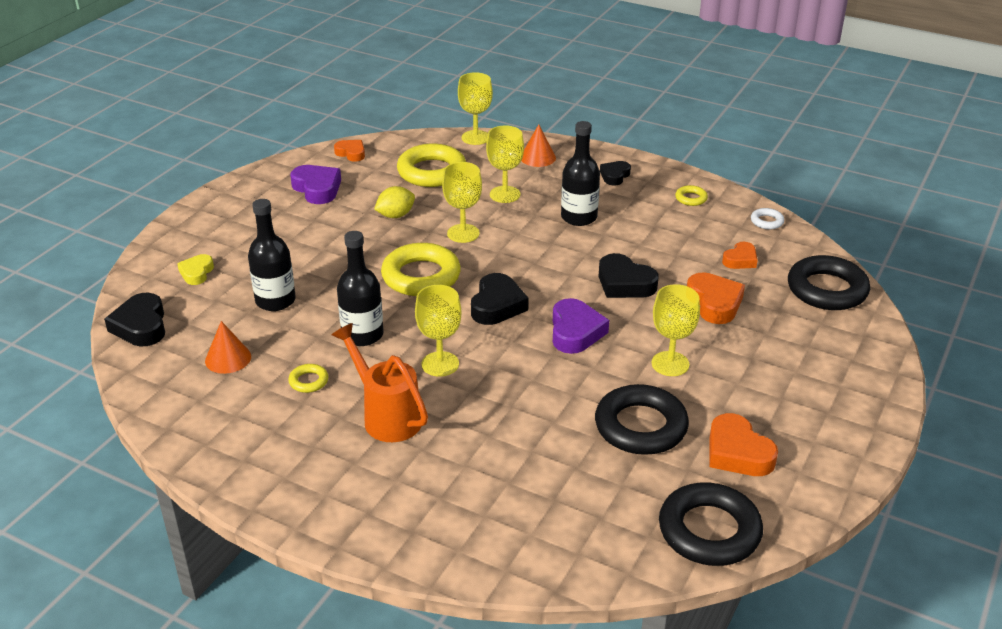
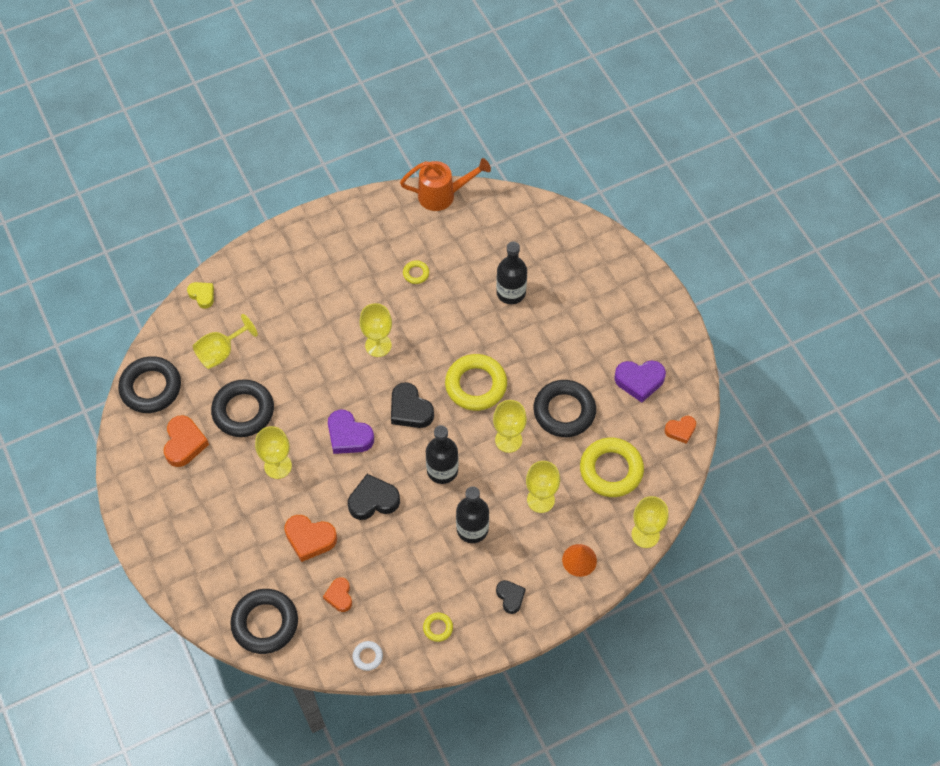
camera: 125 degrees right, 25 degrees up
(141, 326) = (537, 215): black heart -> none
(196, 273) = (576, 264): yellow heart -> yellow heart (202, 295)
(228, 358) = (469, 245): orange cone -> none
(362, 335) = (438, 321): black bottle -> black bottle (442, 470)
(386, 416) = (355, 295): orange watering can -> orange watering can (443, 195)
(395, 215) = (564, 411): yellow lemon -> black ring
(587, 492) = (221, 352): none -> yellow goblet
(737, 453) = (184, 443): orange heart -> orange heart turned 90 degrees clockwise

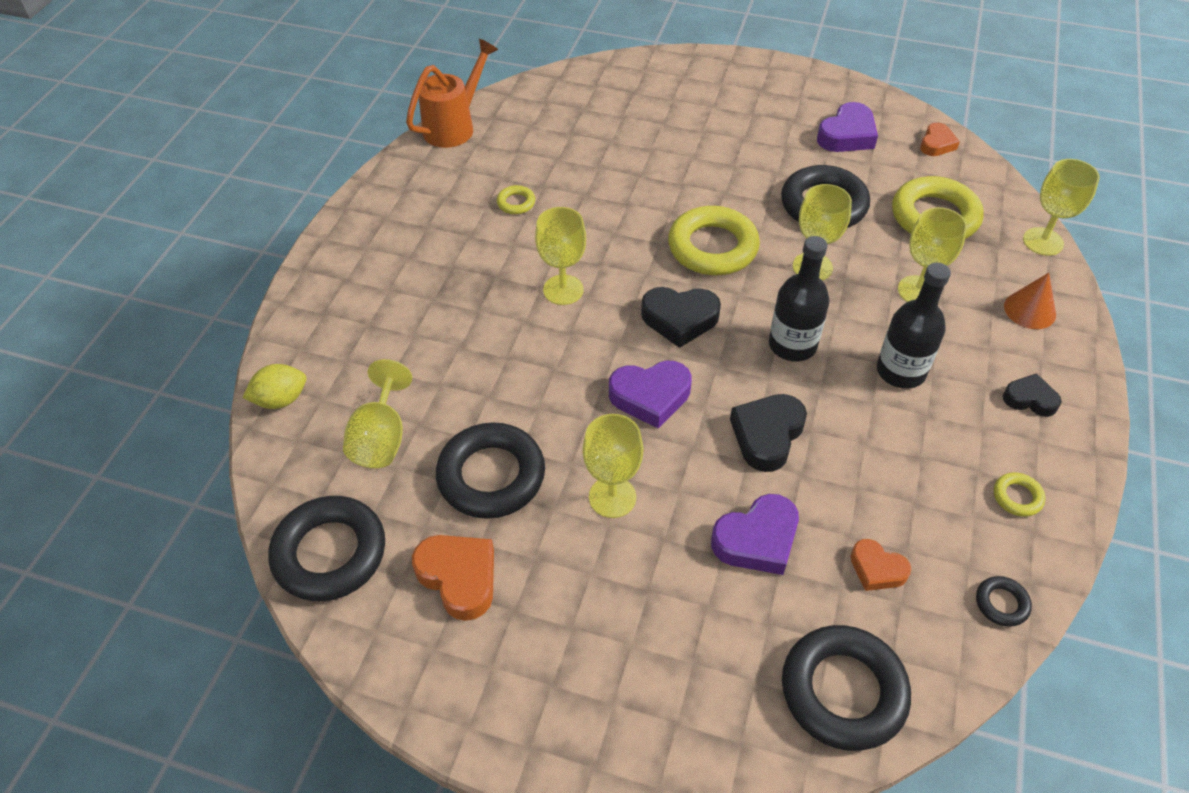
camera: 45 degrees left, 10 degrees down
(202, 295) = (281, 399): yellow heart -> yellow lemon
(310, 539) = (757, 540): orange heart -> purple heart
(367, 656) = (1001, 603): white ring -> black ring
(511, 292) = (633, 153): black bottle -> none

